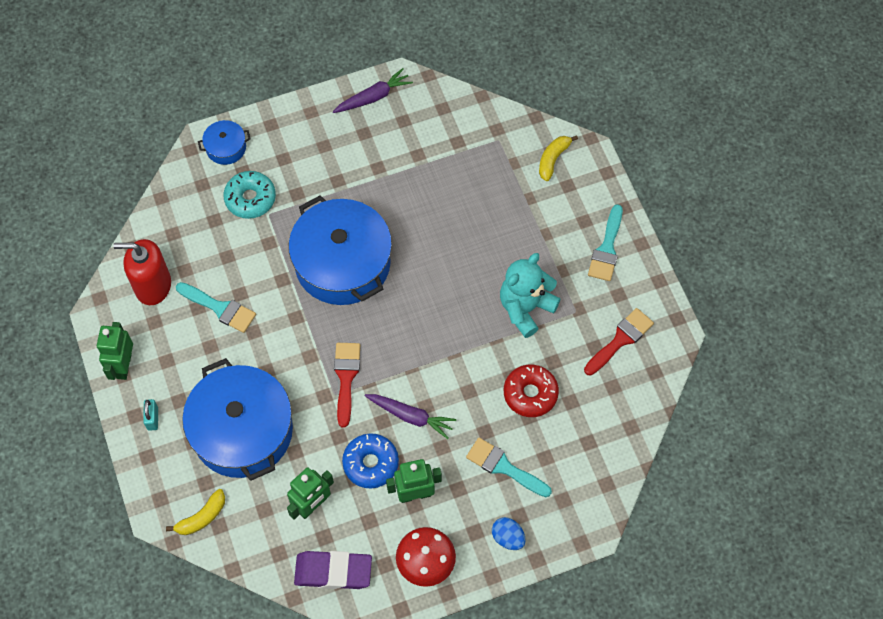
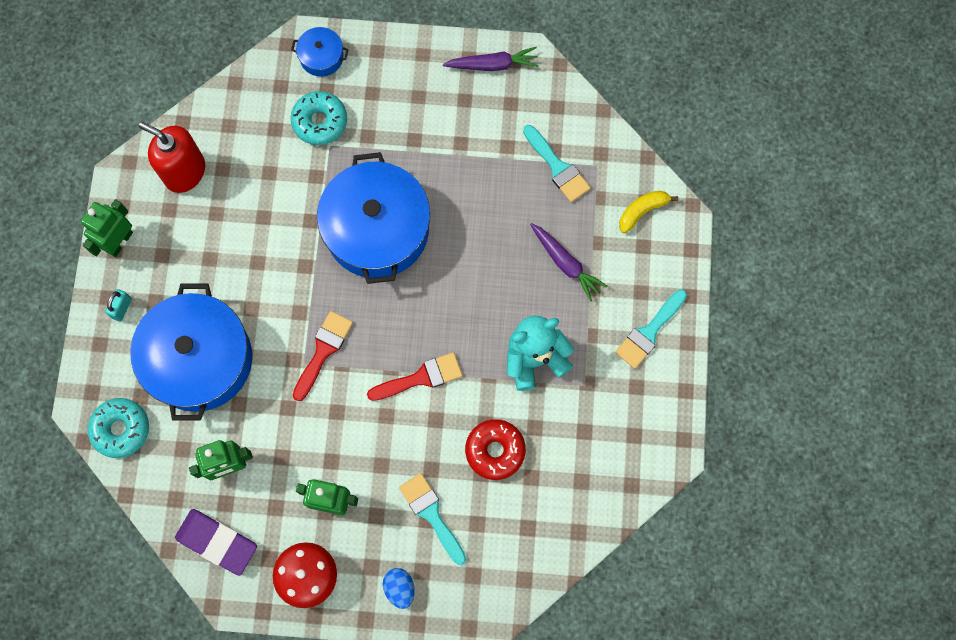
camera: 25 degrees right, 10 degrees up
(202, 517) = (121, 429): yellow banana -> turquoise donut
(220, 308) = (237, 223): turquoise brush -> turquoise brush (557, 167)
(371, 463) = (305, 450): blue donut -> none
(411, 416) = (366, 419): purple carrot -> purple carrot (566, 263)
(620, 340) = (614, 436): red brush -> red brush (421, 377)

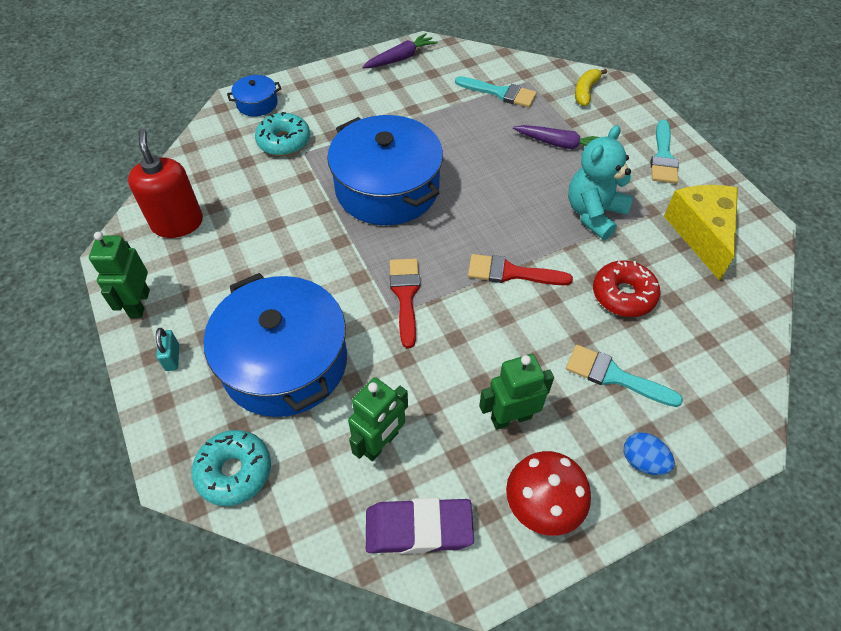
camera: 30 degrees left, 20 degrees down
(184, 172) = (177, 223): red soap dispenser -> red soap dispenser turned 75 degrees clockwise
(421, 377) = (511, 273): red brush -> red brush turned 120 degrees counterclockwise
(610, 432) = (701, 234): none -> yellow cheese

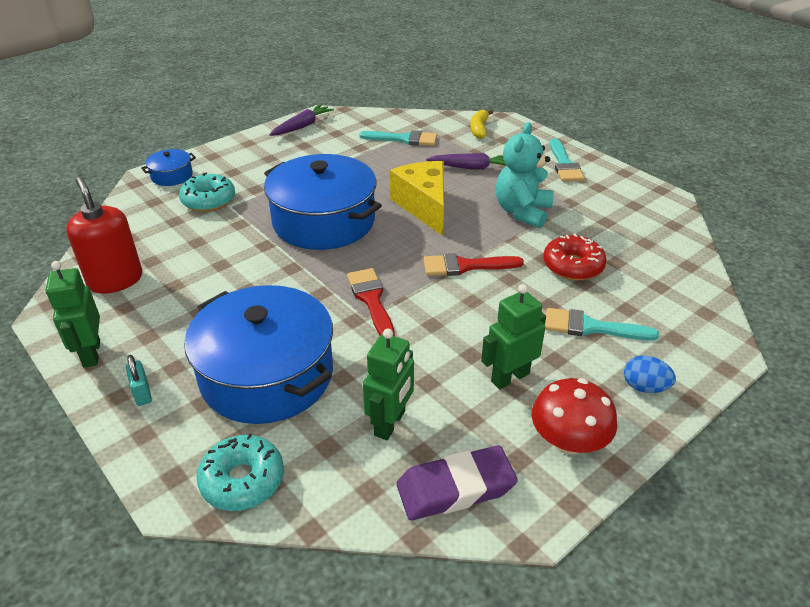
camera: 15 degrees left, 15 degrees down
(701, 234) = (619, 212): yellow cheese -> yellow cheese (424, 206)

